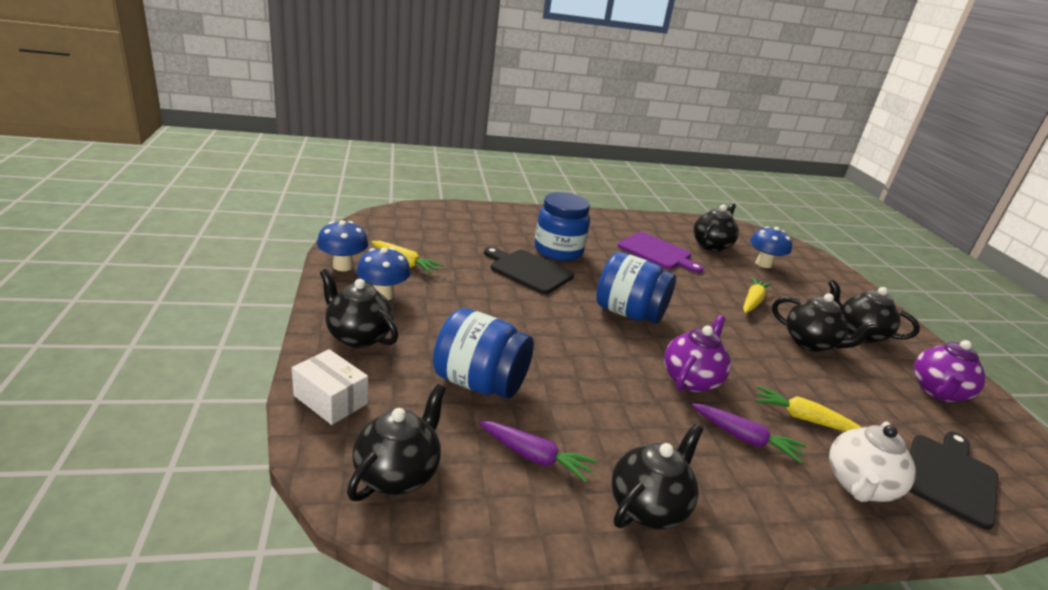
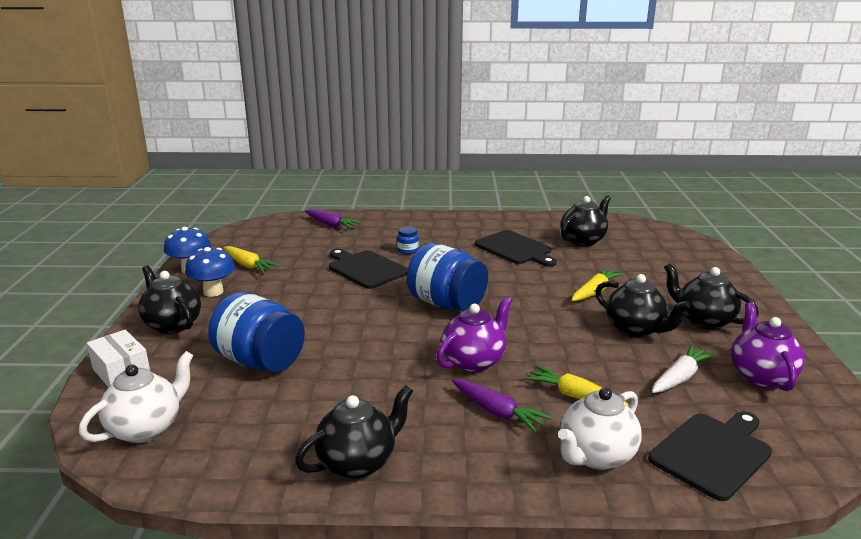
camera: 15 degrees right, 5 degrees down
(398, 474) = (146, 428): black teapot -> white teapot
(534, 457) = (274, 420): purple carrot -> purple carrot (331, 225)
(558, 251) = (408, 250): blue jar -> blue jar, size x0.42
(657, 252) = (515, 249): purple cutting board -> black cutting board
(763, 264) = (633, 256): blue mushroom -> none
(876, 395) = (679, 378): none -> white carrot
(937, 392) = (761, 376): purple teapot -> purple teapot turned 135 degrees clockwise

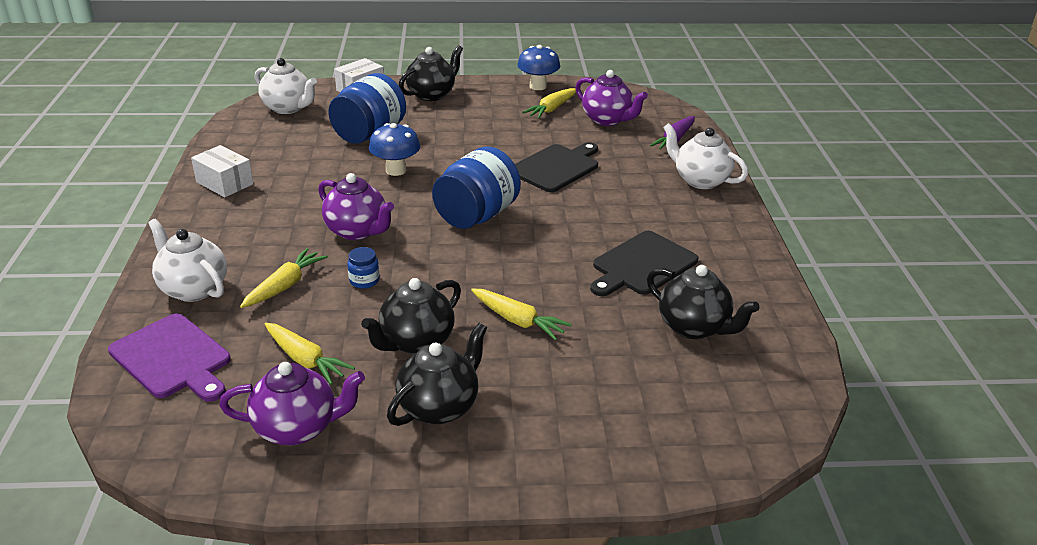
camera: 85 degrees right, 10 degrees up
(213, 292) = (492, 101): blue mushroom -> blue mushroom (396, 170)
(283, 245) = (607, 120): none -> purple teapot
(358, 462) = (224, 183): black teapot -> white box
(398, 223) = (700, 180): none -> white teapot
(408, 250) = (613, 189): blue jar -> blue jar (364, 281)
(497, 412) = (271, 242): purple carrot -> none
(679, 378) = (305, 359): white carrot -> yellow carrot
(712, 453) = (173, 358): black cutting board -> purple cutting board

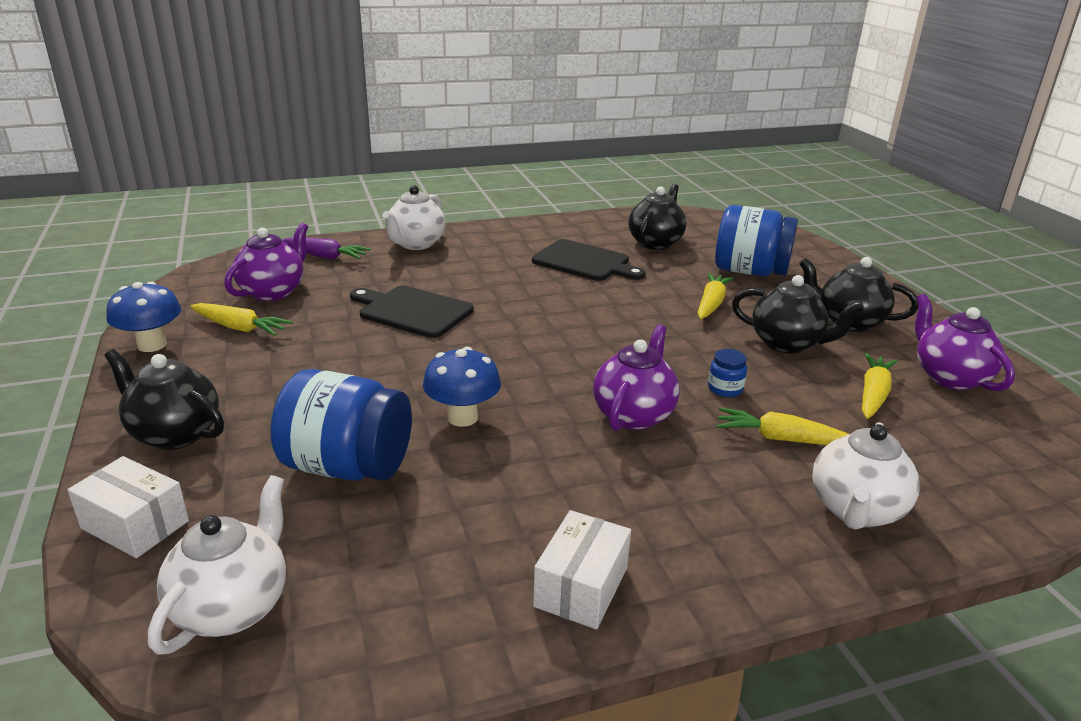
camera: 105 degrees left, 5 degrees down
(173, 358) = (969, 479): purple cutting board -> none
(476, 216) = (549, 344): blue jar -> blue jar (750, 271)

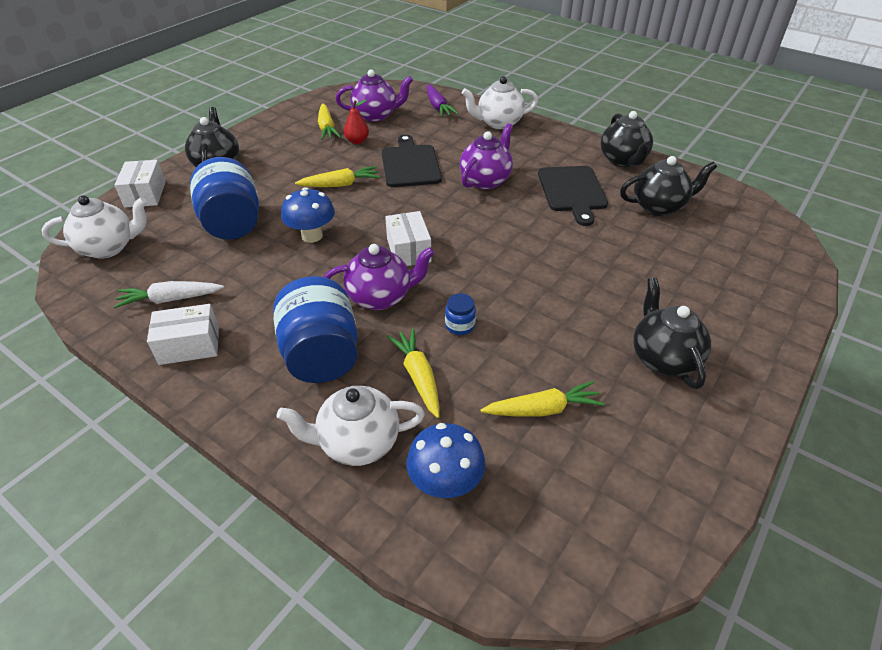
camera: 55 degrees right, 15 degrees up
(152, 345) = (284, 117): blue mushroom -> blue mushroom (445, 483)
(307, 321) = (357, 141): none -> red pear
(458, 575) = (171, 299): none -> white carrot
(571, 370) = (408, 250): none -> white box
(711, 304) = (588, 273): yellow carrot -> yellow carrot (340, 185)
(750, 271) = (681, 272): blue jar -> blue jar (321, 355)
(787, 344) = (571, 334): black teapot -> black teapot (623, 160)
(949, 377) = (635, 454): purple teapot -> purple teapot (485, 180)

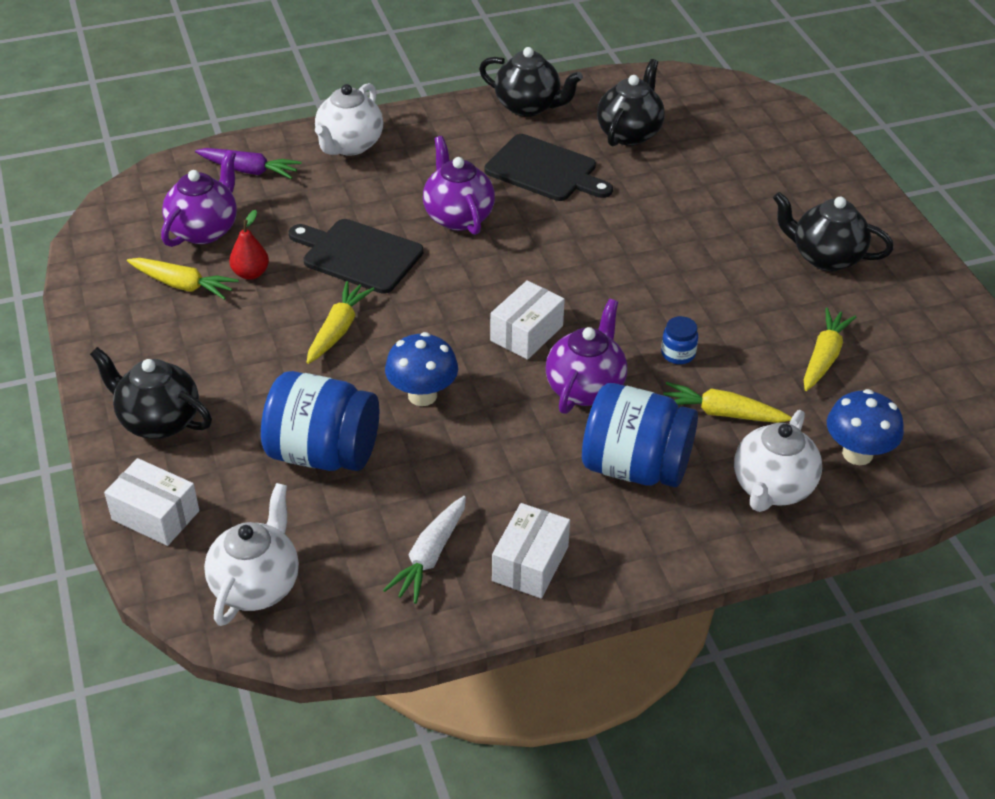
camera: 55 degrees left, 0 degrees up
(408, 250) = (526, 333): white box -> white box turned 75 degrees counterclockwise

